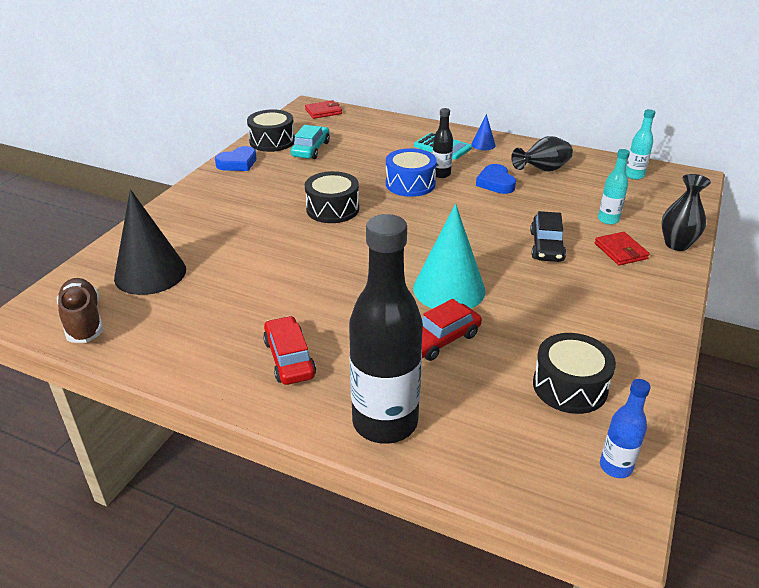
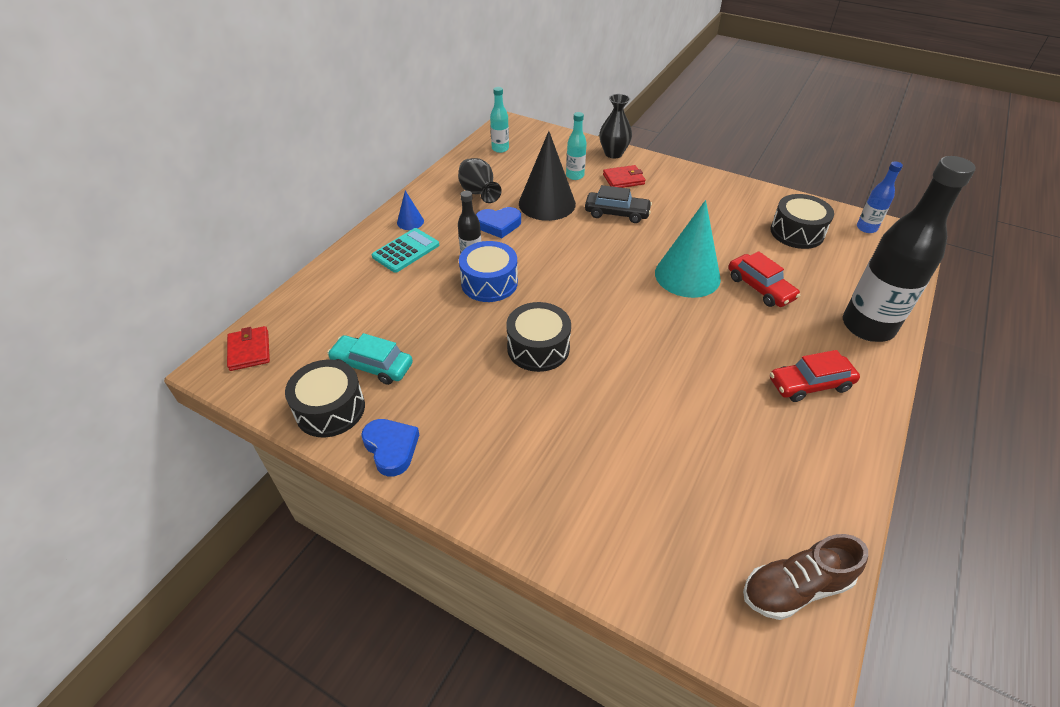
camera: 85 degrees left, 10 degrees up
(150, 273) = (684, 525): black cone -> black cone (547, 203)

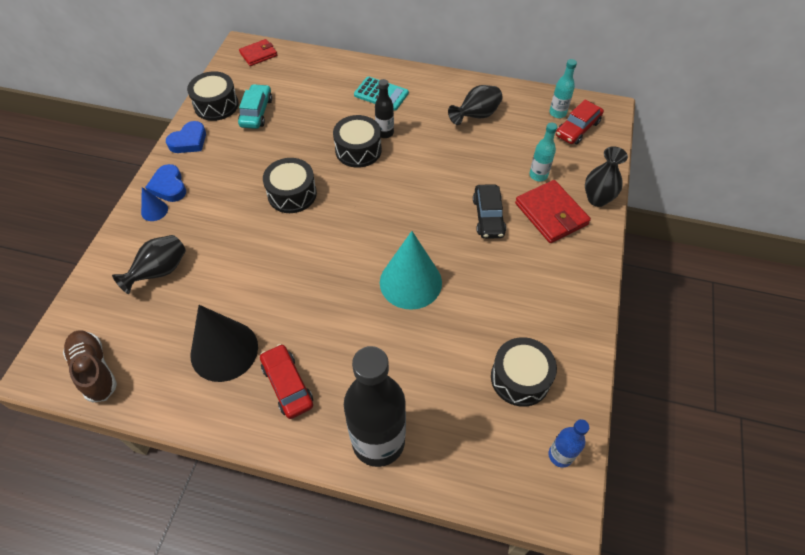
camera: 75 degrees right, 10 degrees up
(410, 222) = (418, 86): blue cone -> blue cone (154, 210)
(489, 283) = (358, 150): blue drum -> black drum
(498, 225) = (436, 139): blue heart -> blue heart (169, 186)
(547, 203) = (482, 163): black cone -> black cone (224, 350)
(623, 179) = (551, 214): red wallet -> red wallet, size x1.60
(635, 499) = (160, 271): none -> black vase
(760, 288) = (411, 343): red car -> red car (577, 129)

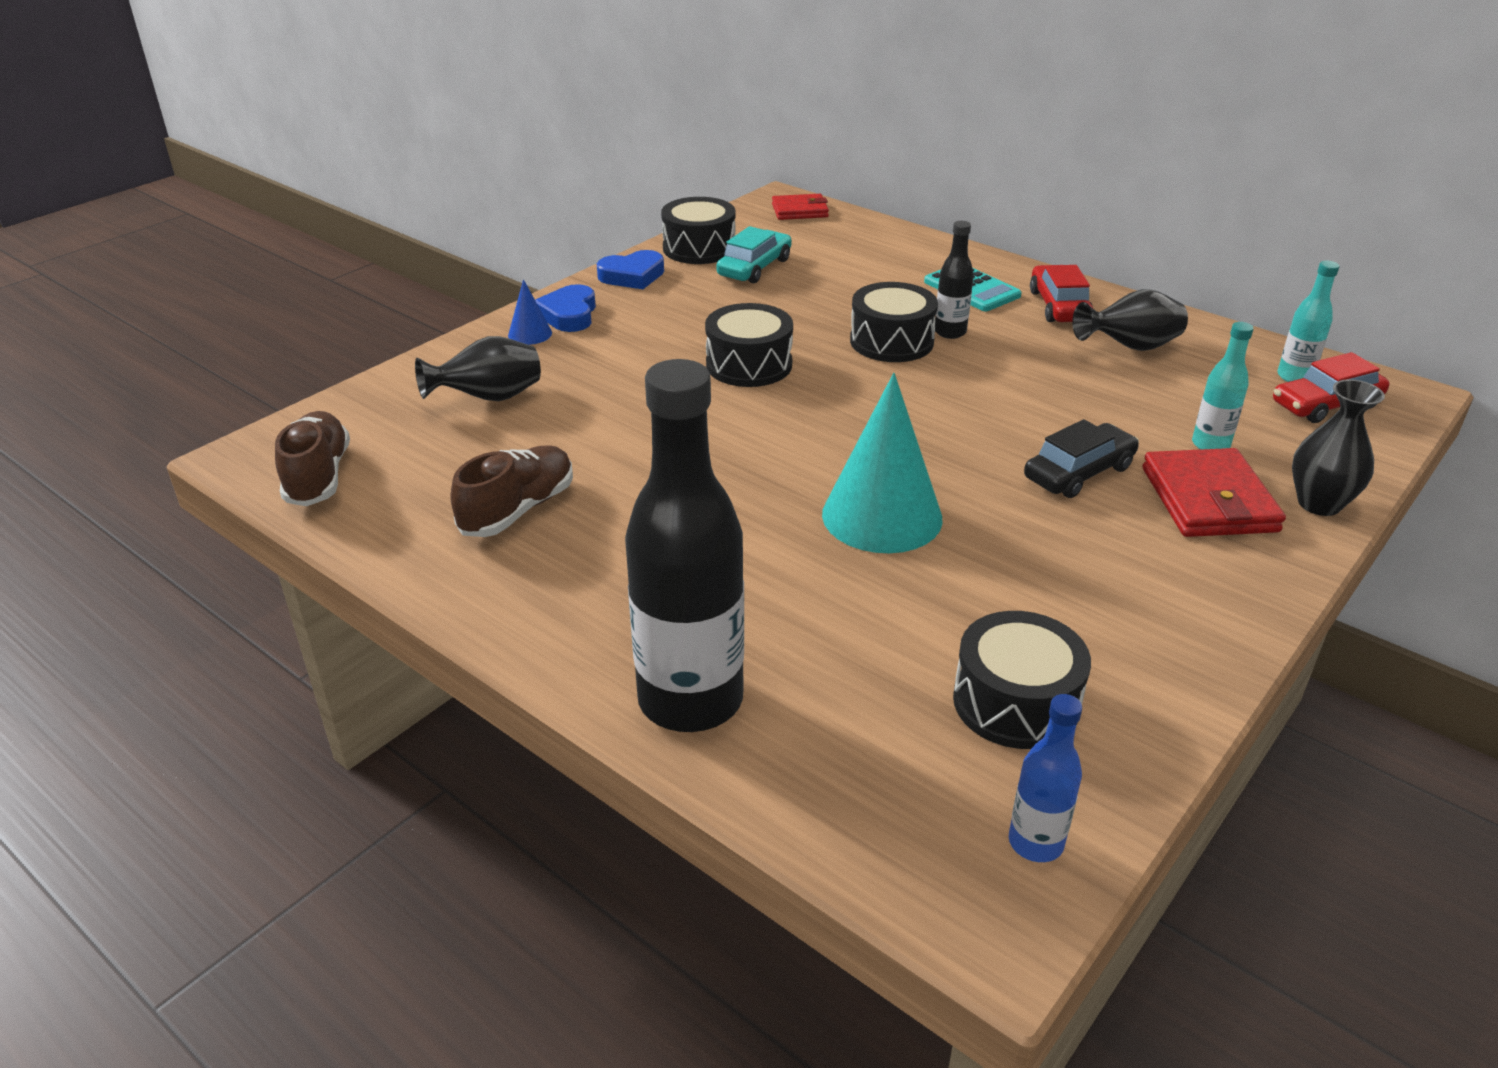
camera: 25 degrees right, 20 degrees down
(224, 350) = (518, 510): black cone -> brown shoe
(287, 385) = (587, 580): red car -> red car (1059, 306)
(488, 217) = (1079, 473): black car -> black car turned 150 degrees counterclockwise

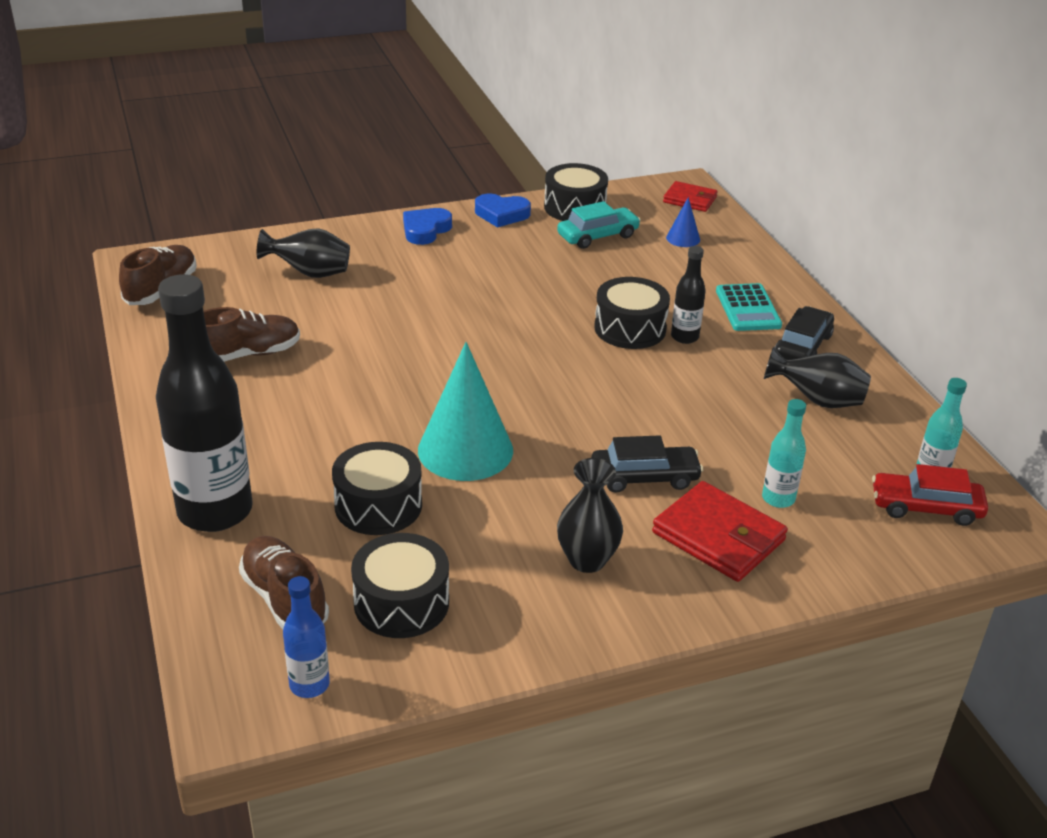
camera: 30 degrees right, 0 degrees up
(530, 334) = (384, 236): blue cone -> blue cone (683, 238)
(749, 365) = (504, 309): black drum -> black drum (378, 505)
(891, 761) = (285, 599): none -> brown shoe
(1059, 306) = (802, 347): red car -> black car
(1208, 500) = (718, 536): red wallet -> red wallet turned 75 degrees counterclockwise
(1319, 504) = (805, 576): black vase -> black vase (587, 560)

